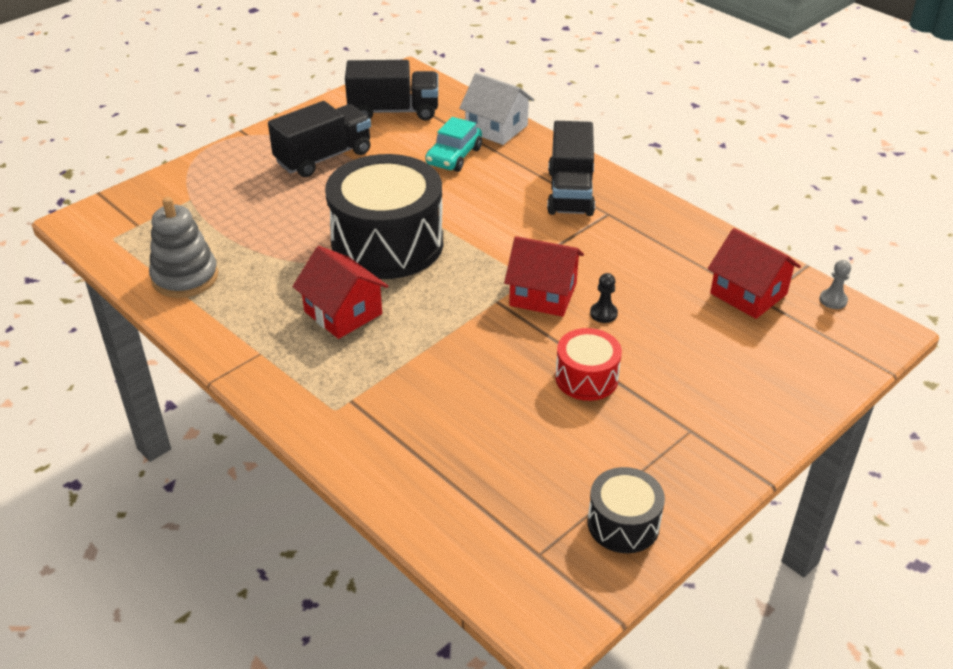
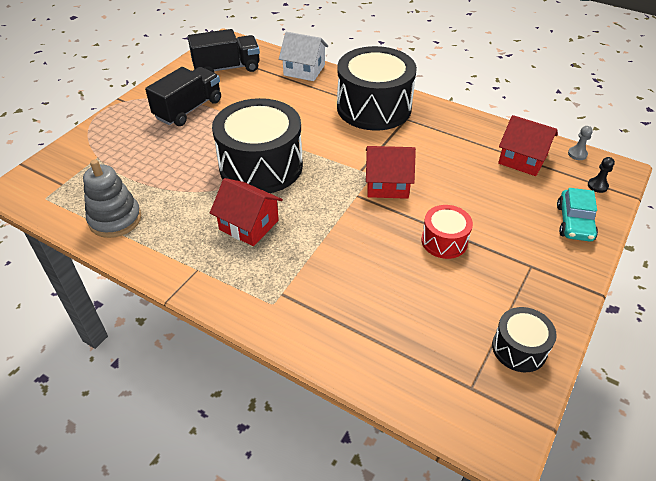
camera: 15 degrees left, 5 degrees up
(454, 156) = (282, 94): turquoise car -> turquoise car (574, 222)
(570, 192) = (374, 107): black truck -> black drum
(603, 313) = (434, 191): black pawn -> black pawn (597, 186)

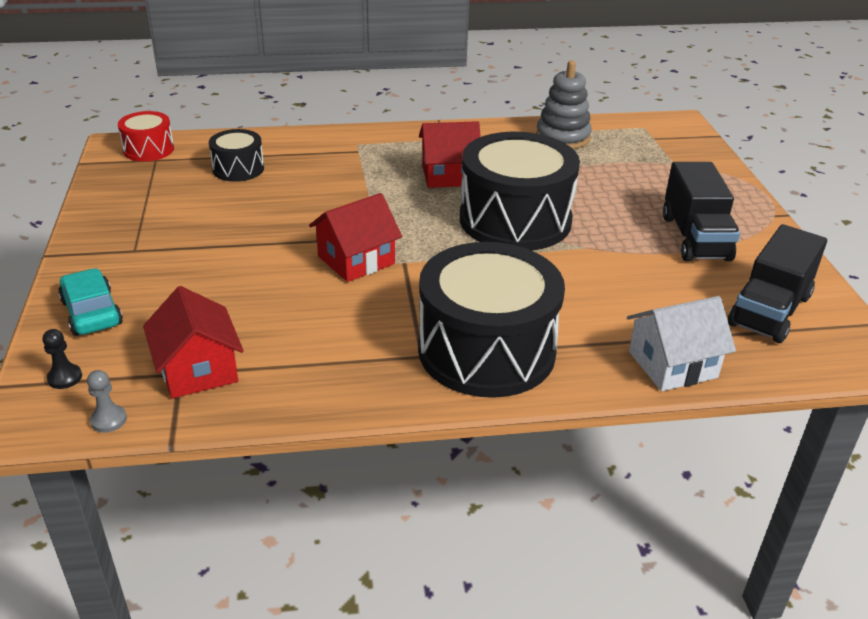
camera: 140 degrees right, 10 degrees down
(444, 241) = (244, 235): red drum -> red drum (148, 150)
(519, 348) = (123, 191): black drum -> black drum (238, 169)
(522, 159) = (198, 370): red house -> red house turned 75 degrees clockwise

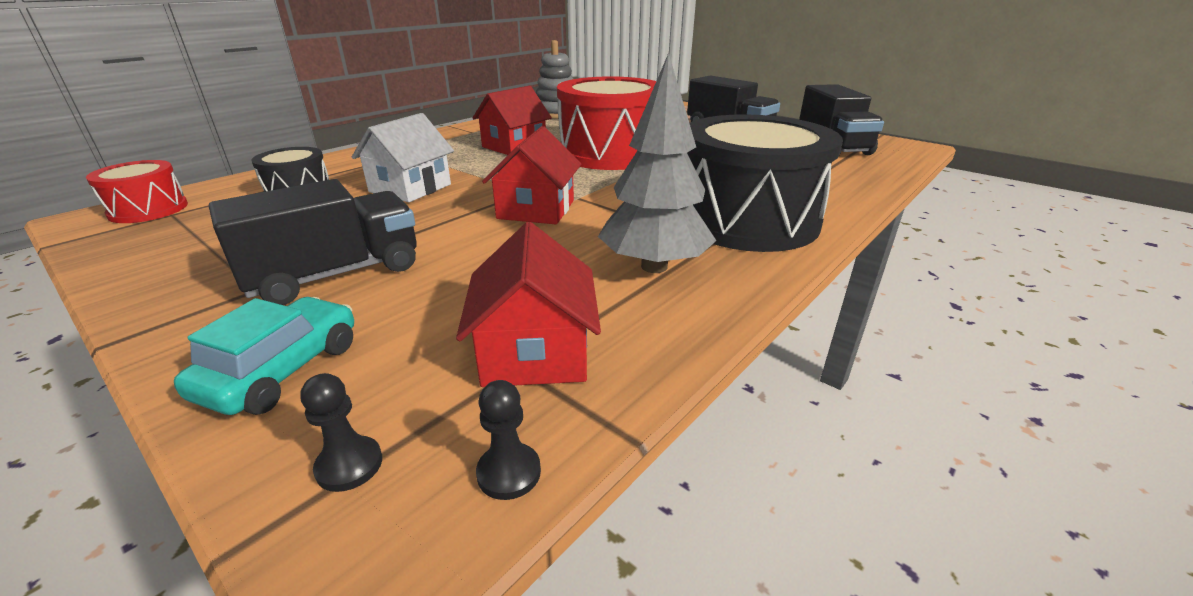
camera: 40 degrees left, 5 degrees down
(92, 312) = (282, 370): turquoise car -> turquoise car turned 90 degrees clockwise
(108, 420) = (509, 473): grey pawn -> black pawn
(177, 259) = (335, 274): none -> black truck
(198, 370) = (534, 352): red house -> red house turned 60 degrees clockwise
(348, 353) = (654, 266): none -> grey tree
(515, 220) = (610, 153): black drum -> red drum
(672, 364) = (853, 182): white house -> white house (410, 188)

